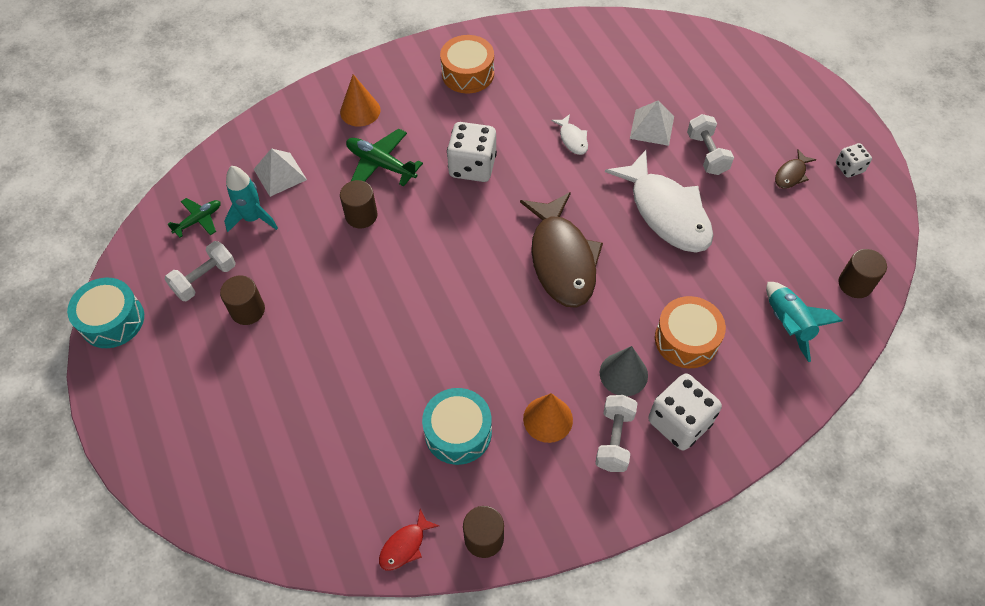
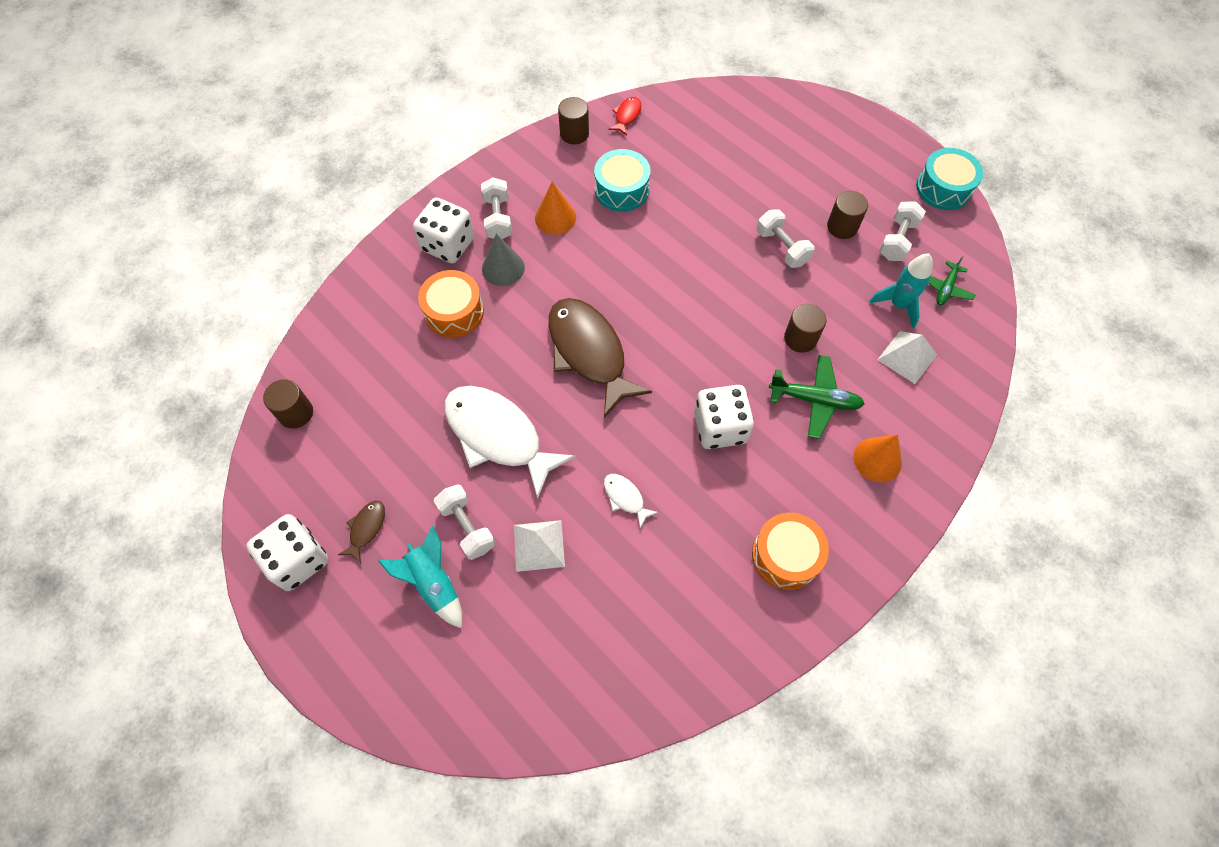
camera: 160 degrees right, 5 degrees up
(323, 307) = (782, 247): none -> white dumbbell
(788, 324) = (361, 352): turquoise rocket -> turquoise rocket (433, 583)
(849, 168) = (298, 560): white dice -> white dice, size x1.83

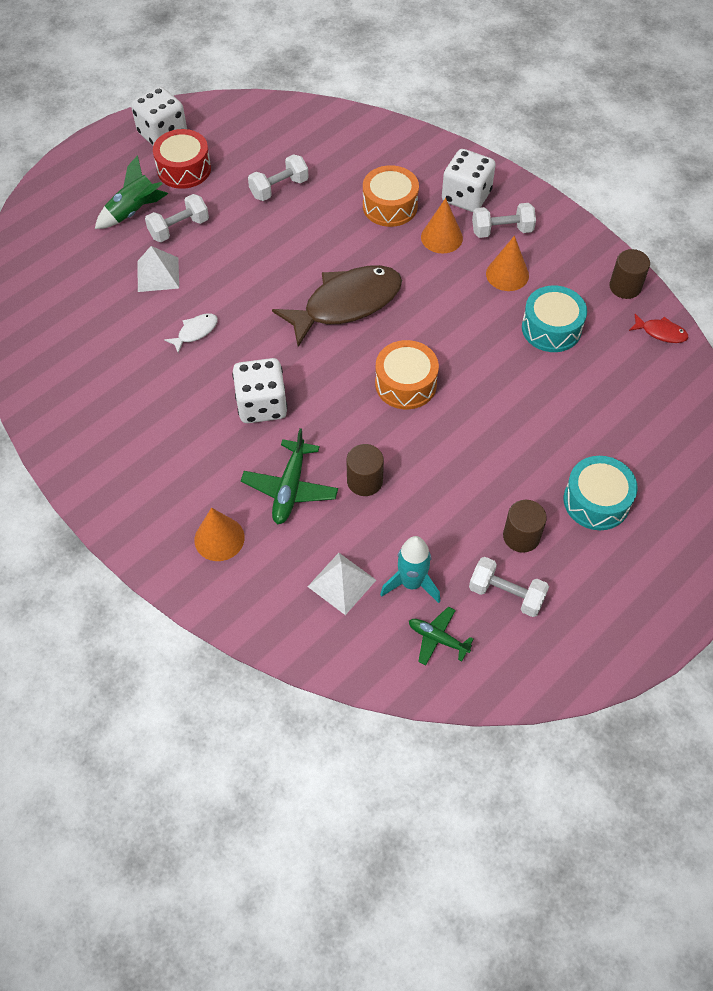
camera: 90 degrees right, 5 degrees down
(296, 413) = (288, 118): brown cylinder -> none
(366, 528) = (184, 169): brown fish -> red drum
(433, 583) = (134, 211): turquoise rocket -> green rocket
(498, 436) = (261, 243): white fish -> none
(503, 268) = (441, 237): grey cone -> orange cone
(782, 247) = (485, 472): white dumbbell -> white dumbbell (279, 188)
(786, 556) = (127, 451): orange drum -> orange drum (405, 384)
(943, 188) = (596, 661): turquoise drum -> turquoise drum (596, 501)

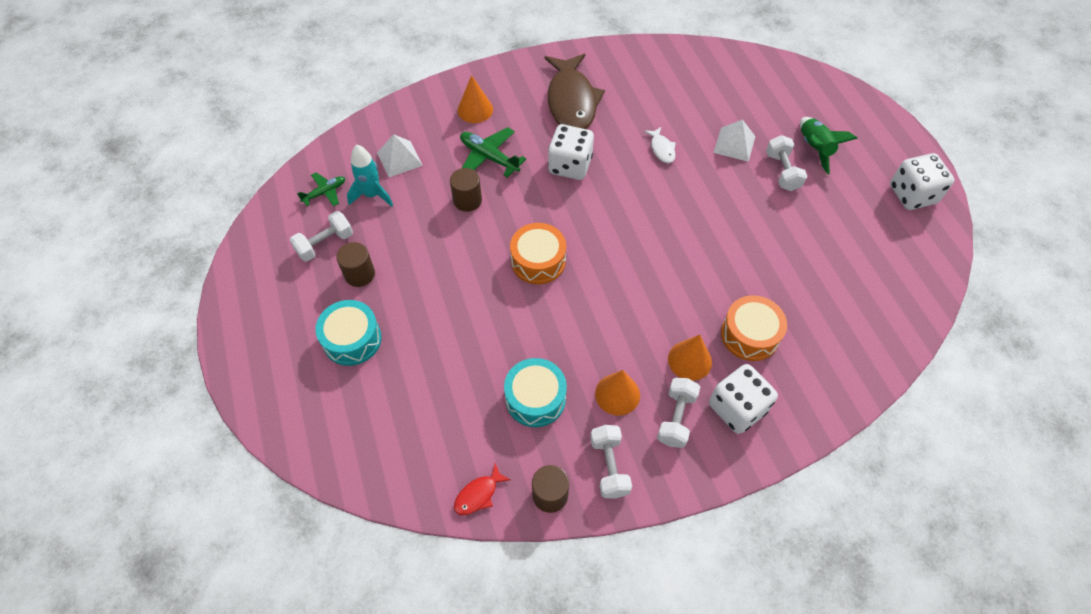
camera: 115 degrees right, 0 degrees up
(184, 169) = (858, 196): red drum -> none
(279, 188) = (807, 256): white dumbbell -> white dumbbell (609, 466)
(346, 304) = (643, 254): brown fish -> brown fish (571, 101)

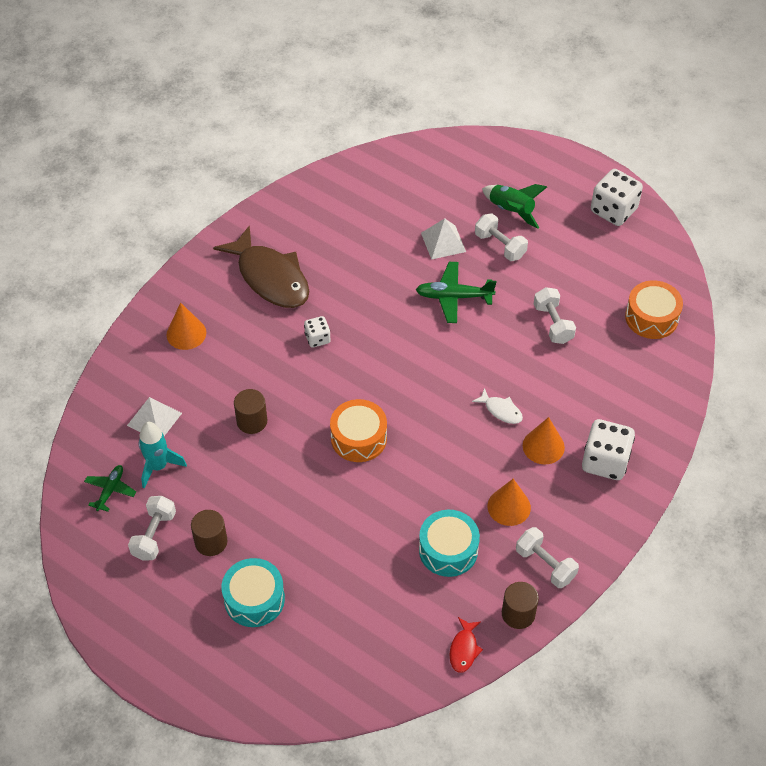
camera: 35 degrees left, 5 degrees down
(489, 157) = (238, 371): green plane -> green plane (454, 297)
(570, 165) = (317, 338): white dice -> white dice, size x0.55
(662, 149) = (385, 280): white fish -> white fish (501, 410)
(676, 418) = (567, 497): white dumbbell -> white dumbbell (553, 324)
(749, 335) = (573, 398): orange drum -> orange drum (651, 317)

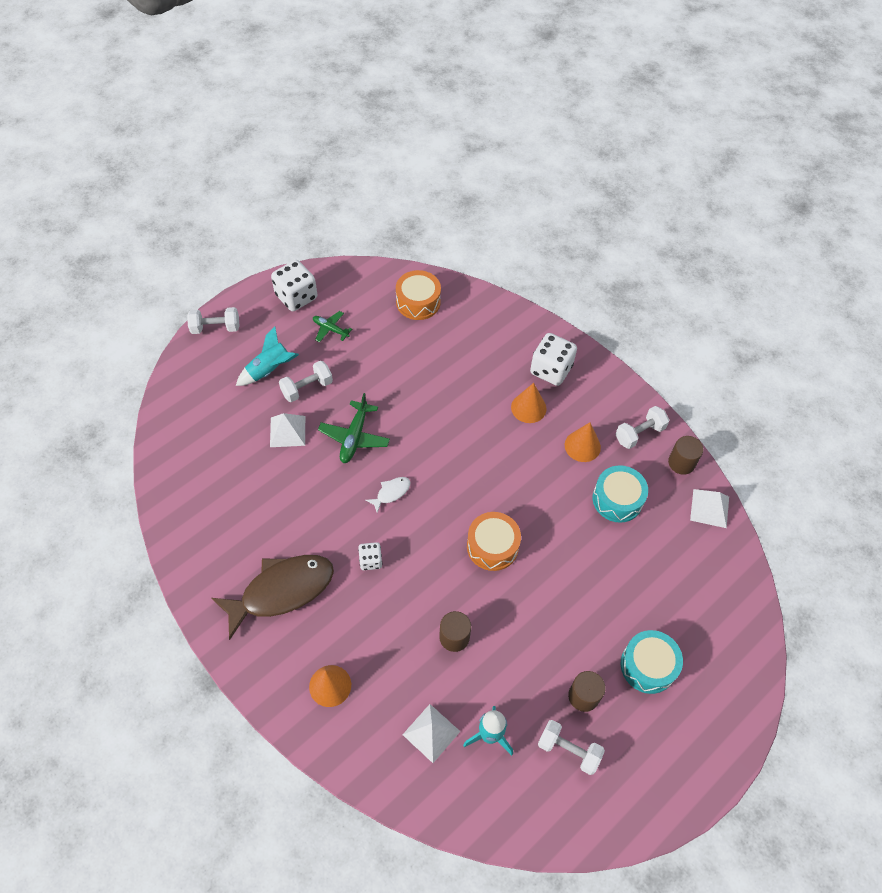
camera: 80 degrees left, 5 degrees up
(110, 490) = (509, 789): green plane -> green plane (330, 329)
(464, 649) = (709, 508): red fish -> white pyramid
(501, 410) = (486, 429): white fish -> white fish (391, 493)
(511, 211) = (269, 370): green rocket -> turquoise rocket
(553, 324) = (405, 370): white dumbbell -> white dumbbell (216, 328)

